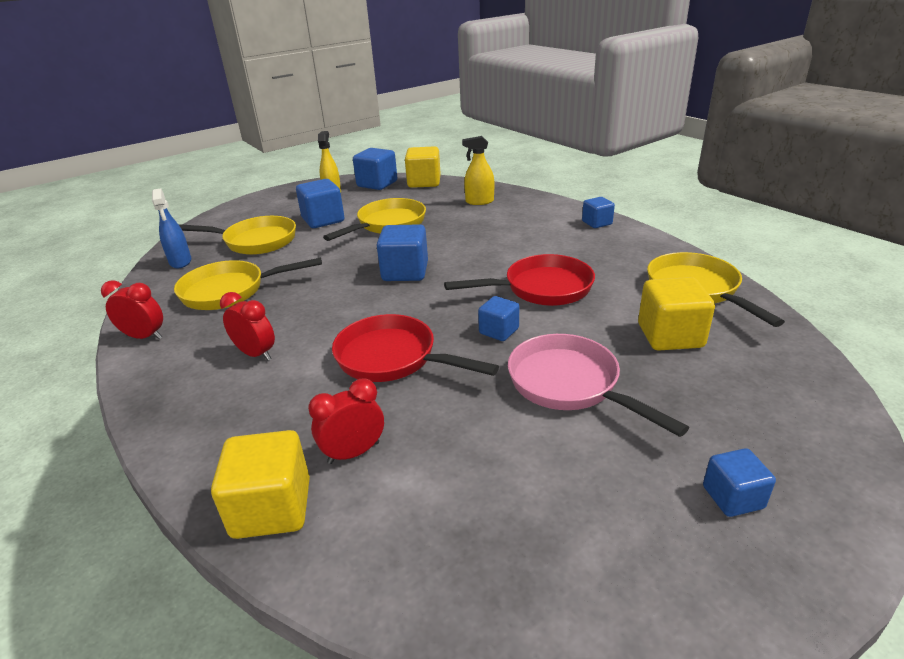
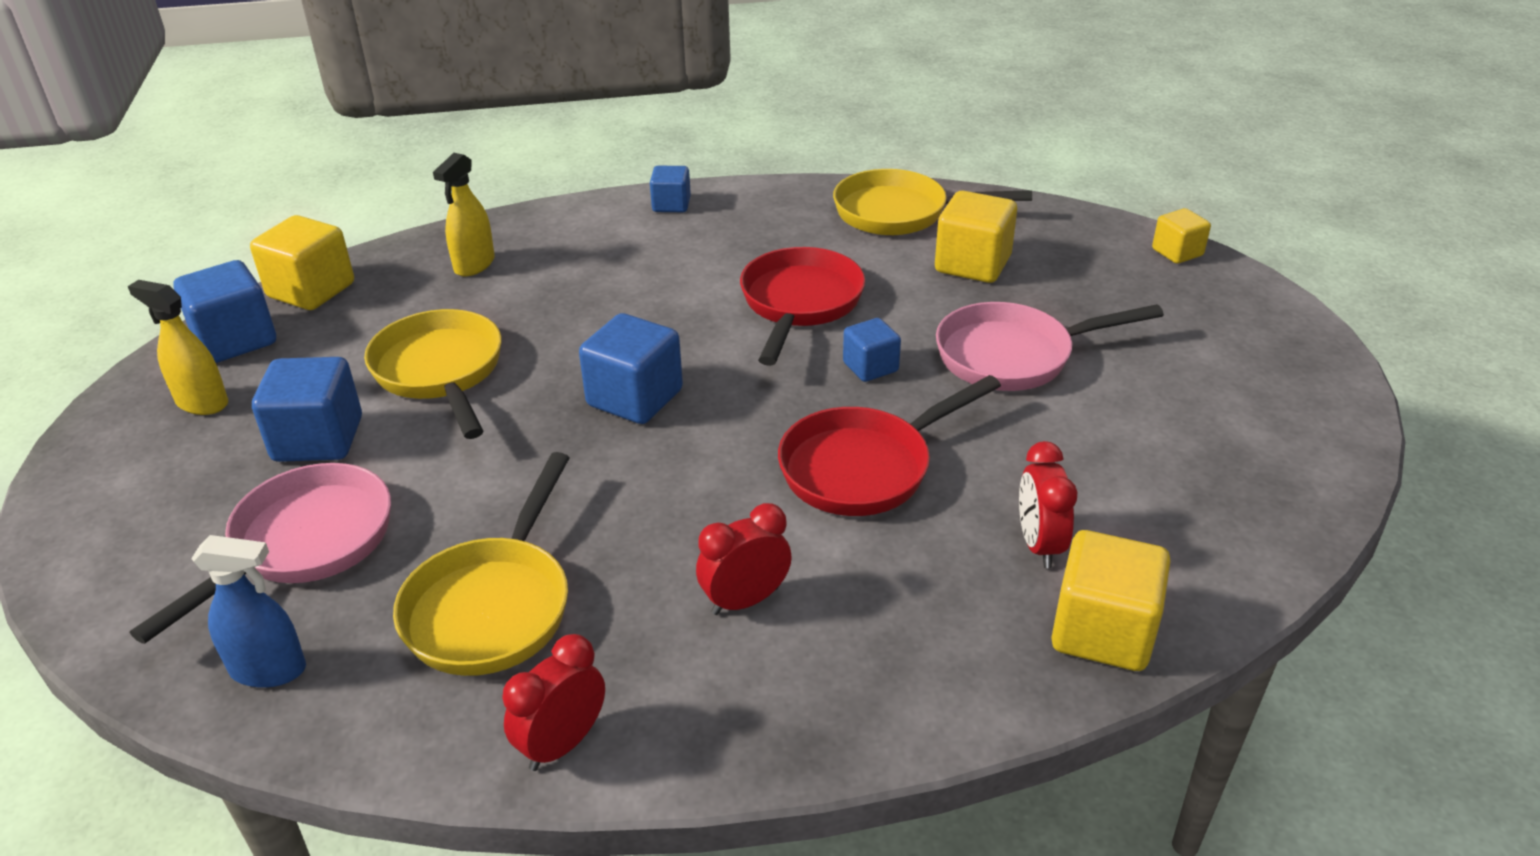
camera: 65 degrees left, 5 degrees up
(255, 241) = (303, 544): yellow pan -> pink pan
(732, 497) = (1218, 334): blue cube -> none
(844, 438) = (1177, 252): none -> yellow cube

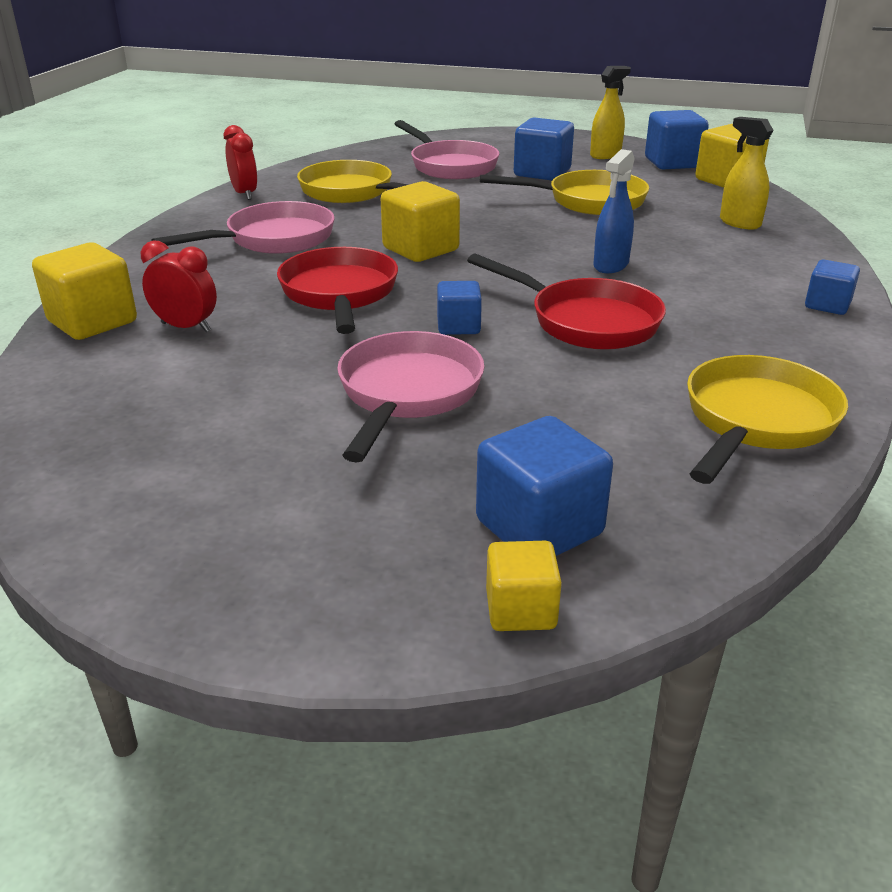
camera: 115 degrees right, 5 degrees down
(268, 670) = (369, 157): blue spray bottle -> blue spray bottle (610, 265)
(635, 398) = (503, 244): blue cube -> blue cube (539, 527)
(745, 600) = (273, 239): red clock -> pink pan
(972, 264) = (599, 429): yellow cube -> yellow cube (420, 249)

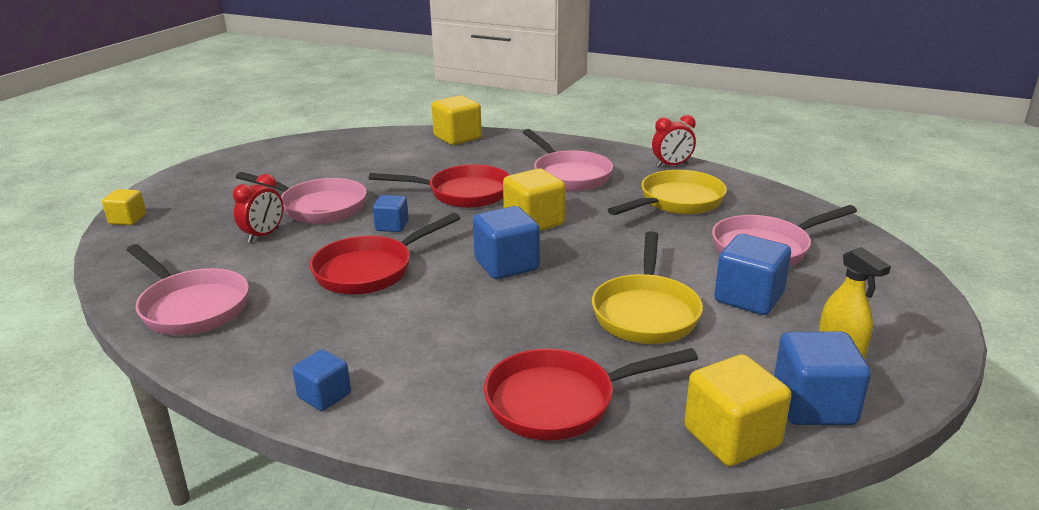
camera: 100 degrees right, 5 degrees down
(186, 327) = (438, 157): red clock -> red clock (263, 235)
(539, 527) = (171, 228): blue cube -> blue cube (506, 265)
(610, 265) = (469, 297): blue spray bottle -> none
(739, 223) = (560, 402): yellow spray bottle -> red pan
(756, 421) = (191, 307): yellow pan -> pink pan

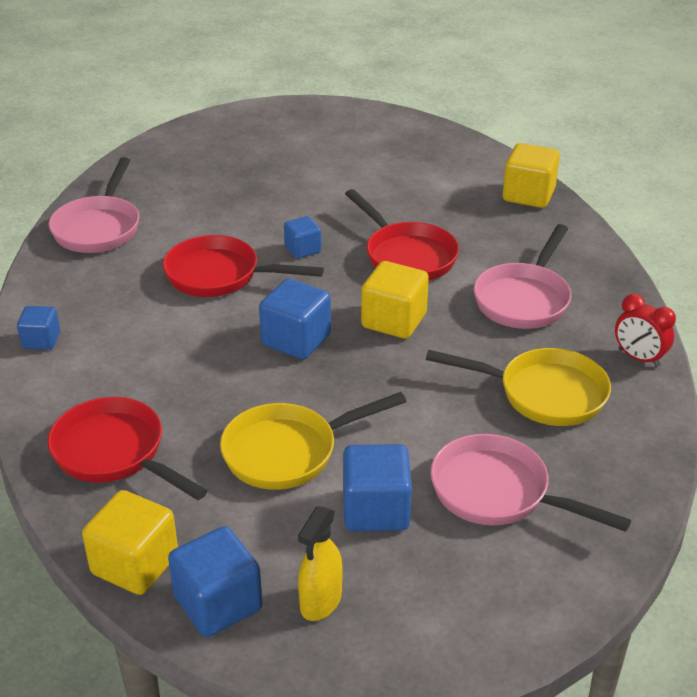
camera: 55 degrees right, 10 degrees up
(128, 219) = (187, 131): yellow cube -> none
(263, 235) = (224, 199): red clock -> none
(318, 207) = (296, 197): pink pan -> none

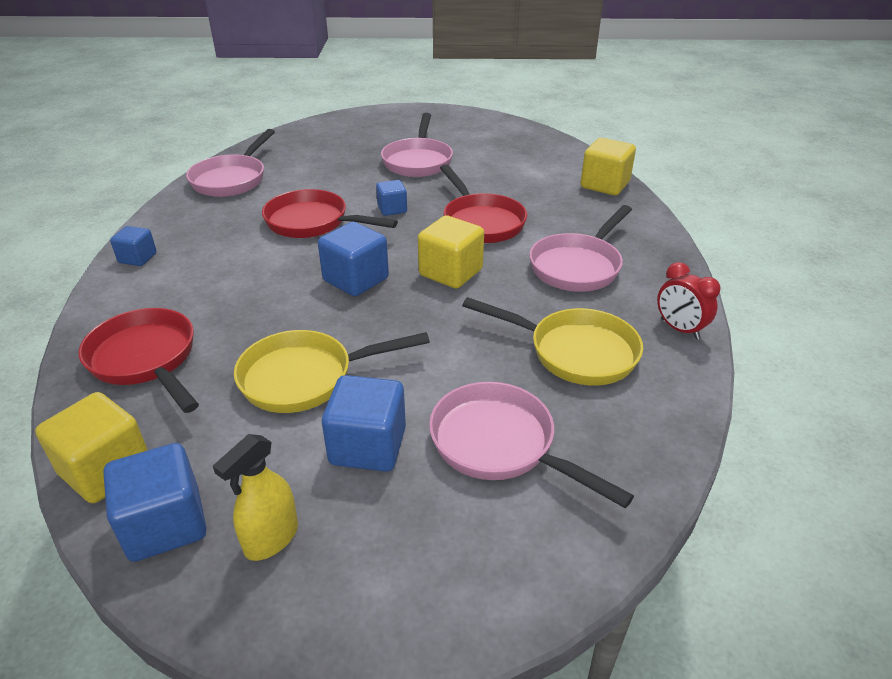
camera: 10 degrees right, 0 degrees up
(309, 182) = (418, 161): none -> pink pan

